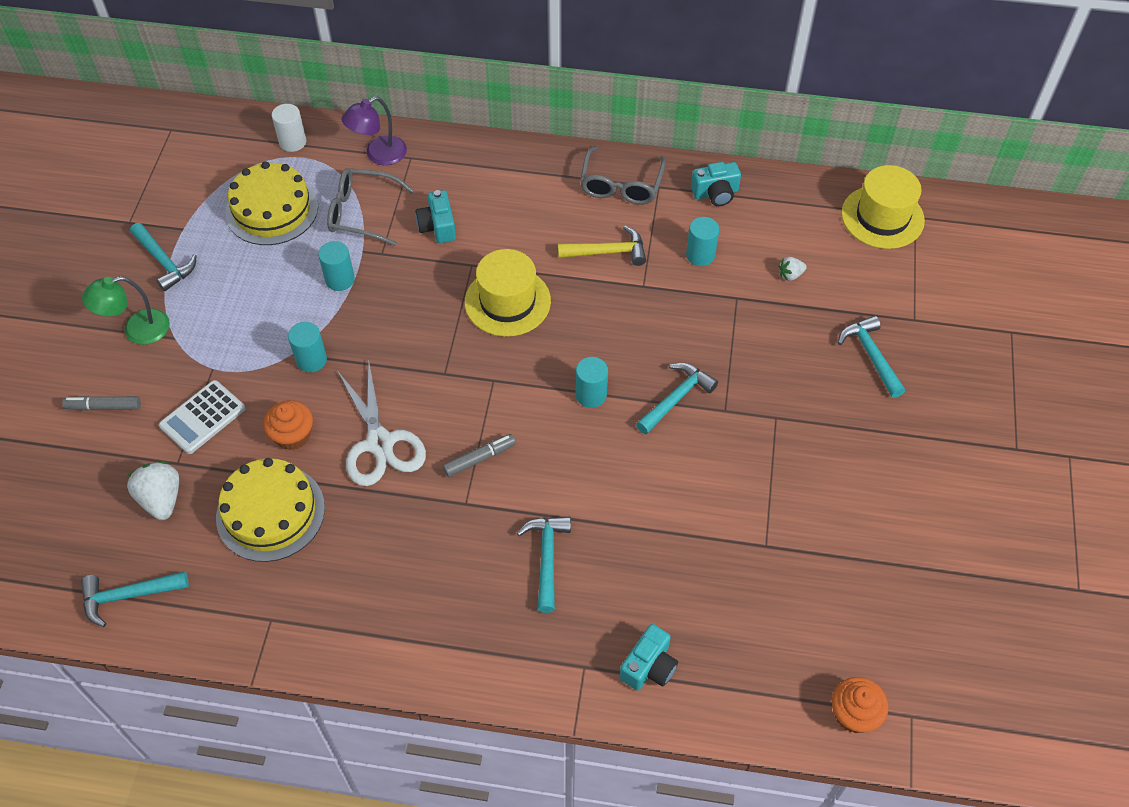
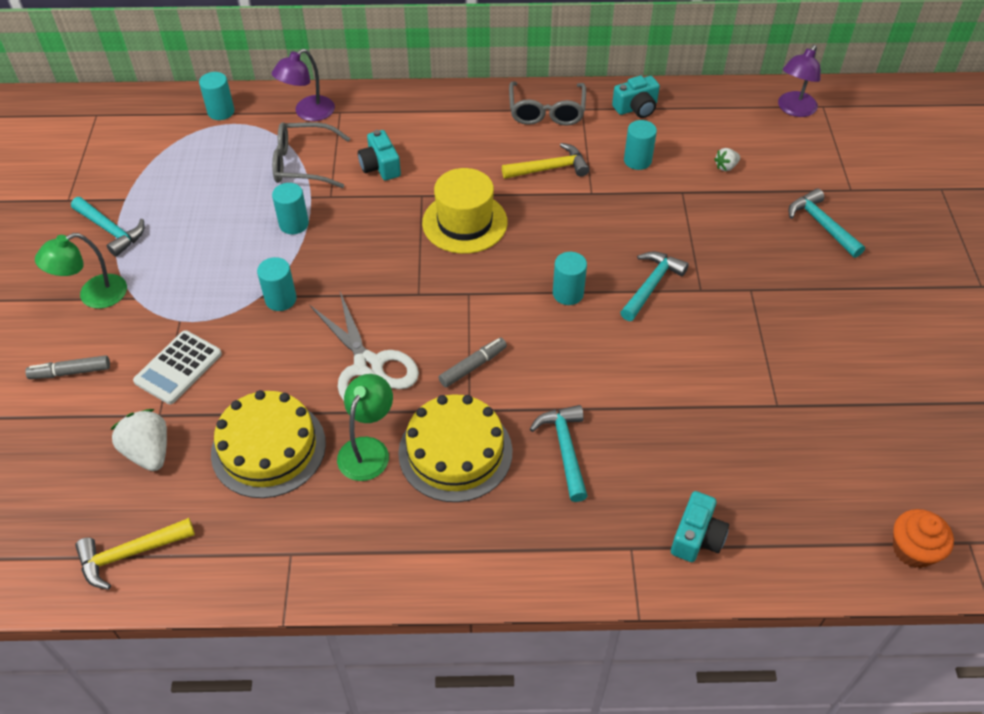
camera: 10 degrees left, 5 degrees down
(128, 596) = (129, 554): turquoise hammer -> yellow hammer
(272, 209) = (212, 171): yellow cake -> yellow cake (455, 452)
(292, 142) = (221, 112): white cylinder -> turquoise cylinder
(292, 435) = (276, 371): orange cupcake -> none
(361, 528) = (368, 449): none -> green lamp
(882, 217) = (794, 109): yellow hat -> purple lamp

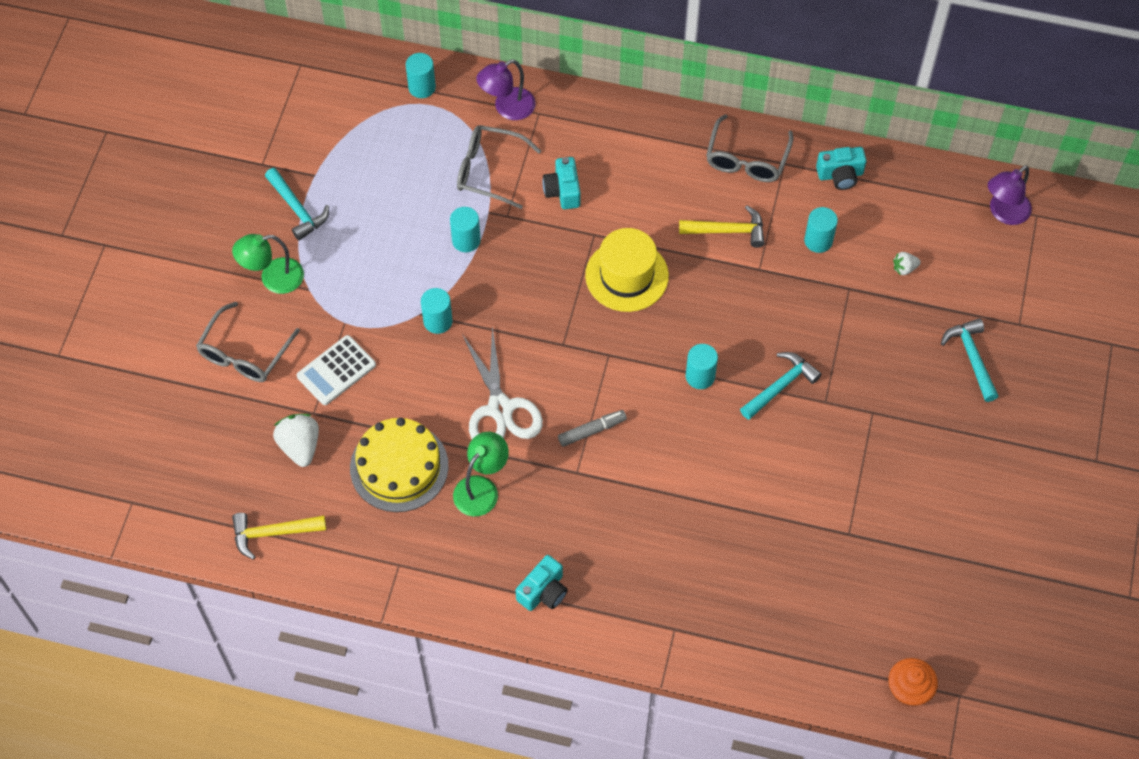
camera: 15 degrees right, 10 degrees up
(70, 372) = (245, 353): grey marker -> grey glasses
(455, 452) = (554, 508): yellow cake -> none
(565, 449) = (648, 529): turquoise hammer -> none
(696, 537) = (732, 633): turquoise camera -> turquoise camera (543, 591)

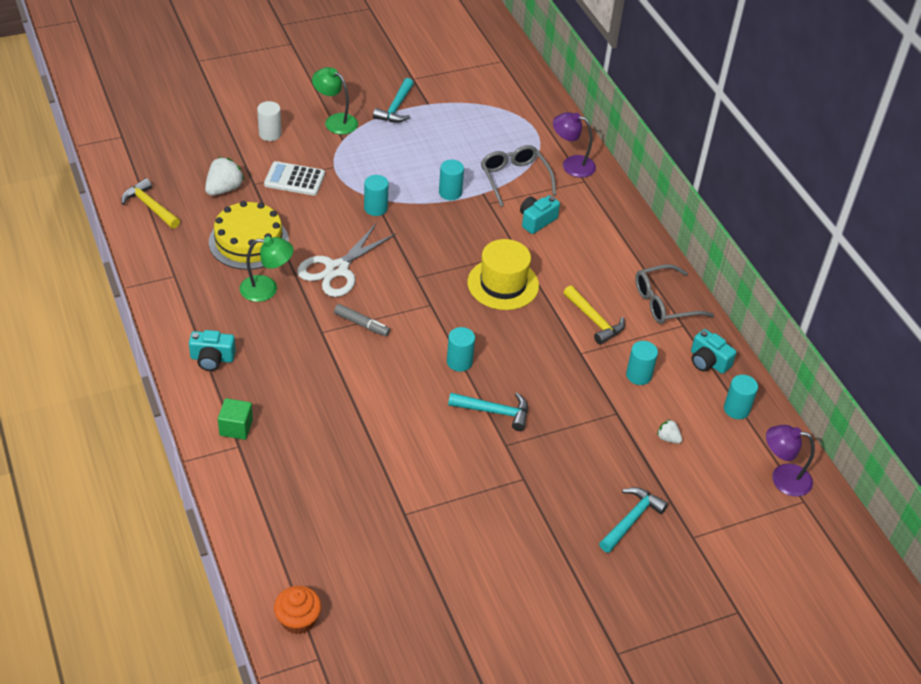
camera: 50 degrees right, 15 degrees down
(245, 353) = (270, 134): grey glasses -> white cylinder
(422, 87) = (544, 119): turquoise cylinder -> turquoise cylinder (736, 409)
(649, 619) = (236, 427): none -> green cube

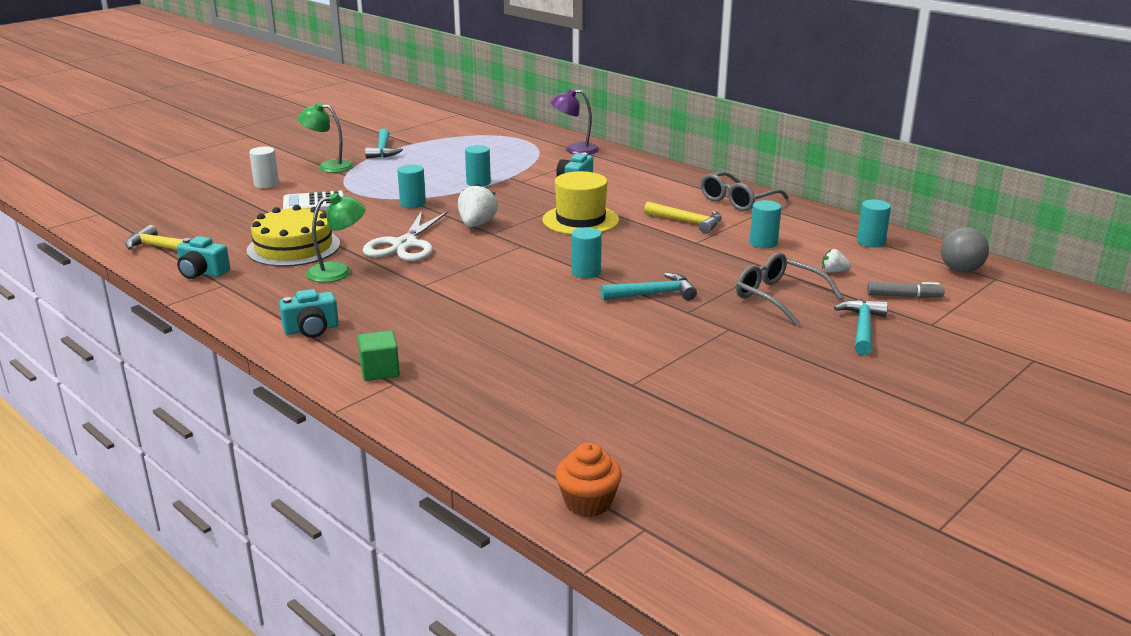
camera: 20 degrees left, 20 degrees down
(224, 189) = (241, 222): white strawberry -> white strawberry (476, 224)
(362, 324) = (462, 271): grey marker -> grey marker (904, 296)
(514, 178) = (531, 165): grey glasses -> grey glasses (778, 297)
(708, 361) = (813, 222): turquoise camera -> turquoise camera (202, 272)
(782, 478) = (960, 270): purple lamp -> grey ball

